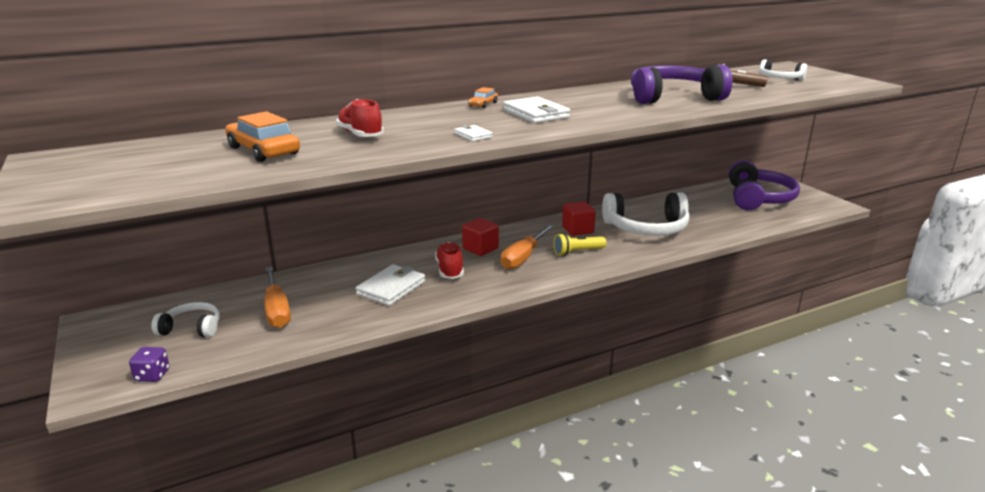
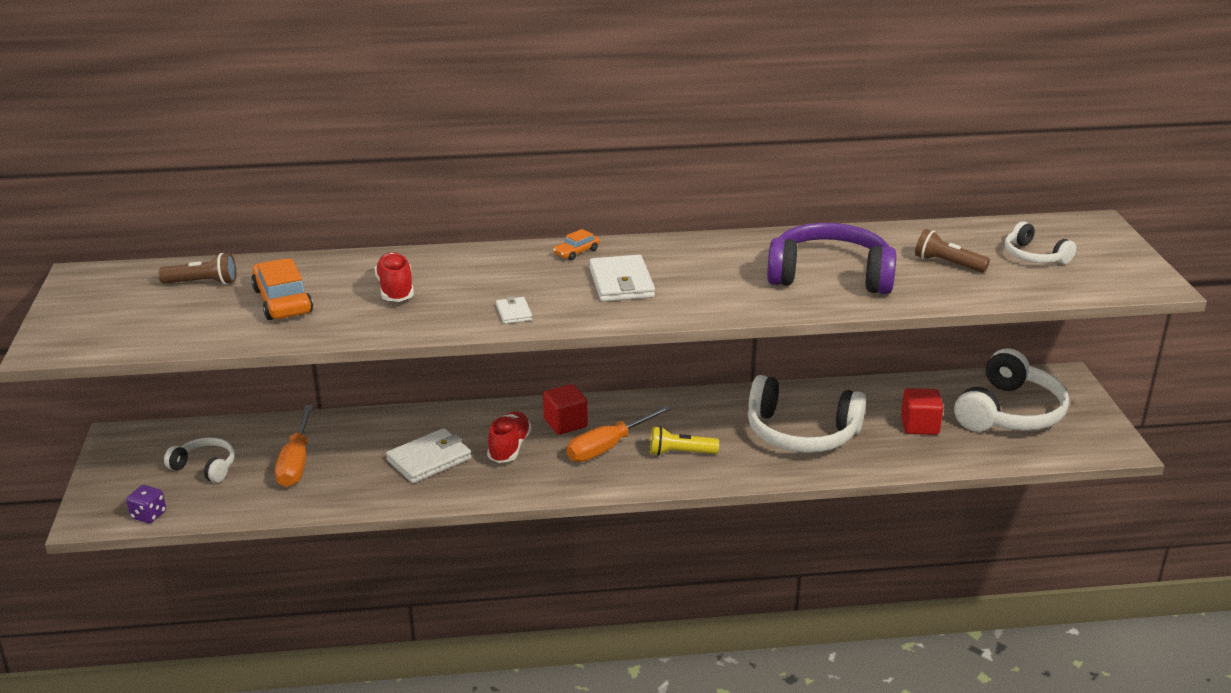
camera: 20 degrees right, 5 degrees up
(176, 149) = (203, 283): none -> brown flashlight
(577, 230) = (707, 418): red cube -> red cube (919, 426)
(758, 198) = (1009, 412): purple headphones -> white headphones

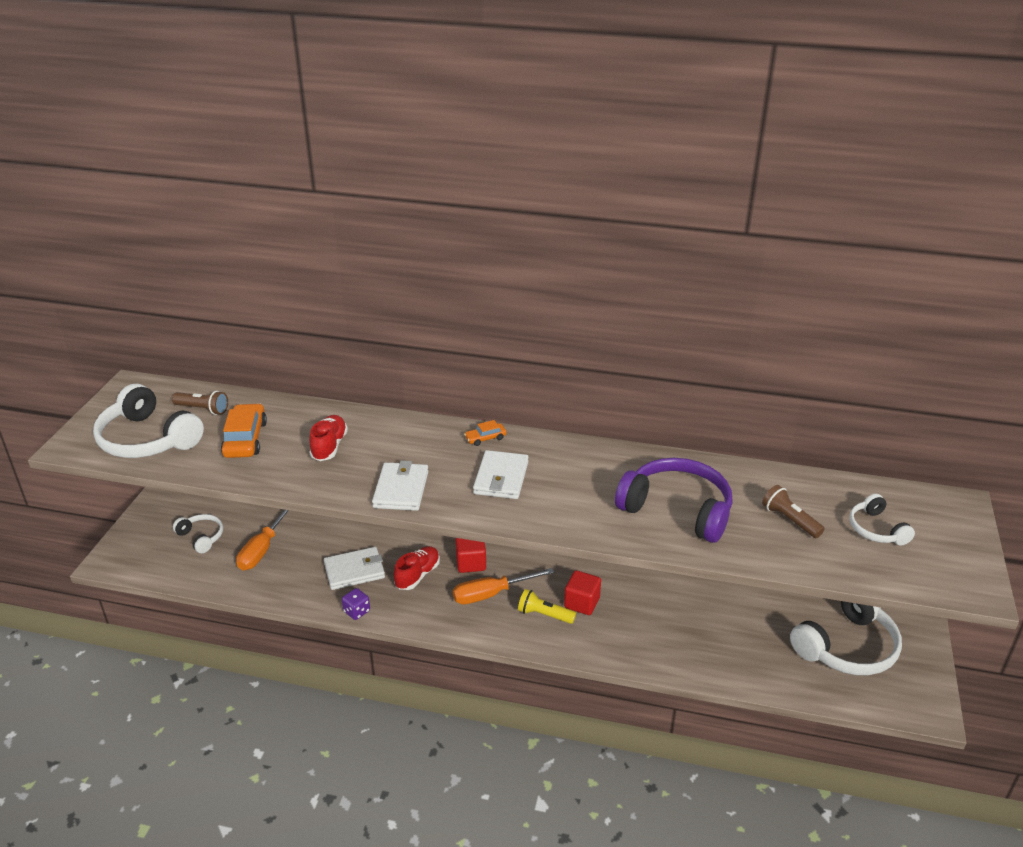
camera: 20 degrees right, 5 degrees up
(148, 515) = (144, 569): purple dice -> purple dice (357, 611)
(513, 313) = (401, 489): white wallet -> white wallet, size x1.92
(801, 433) = (652, 621): white headphones -> white headphones (148, 439)
(919, 426) = (758, 640): red cube -> red cube (582, 603)

